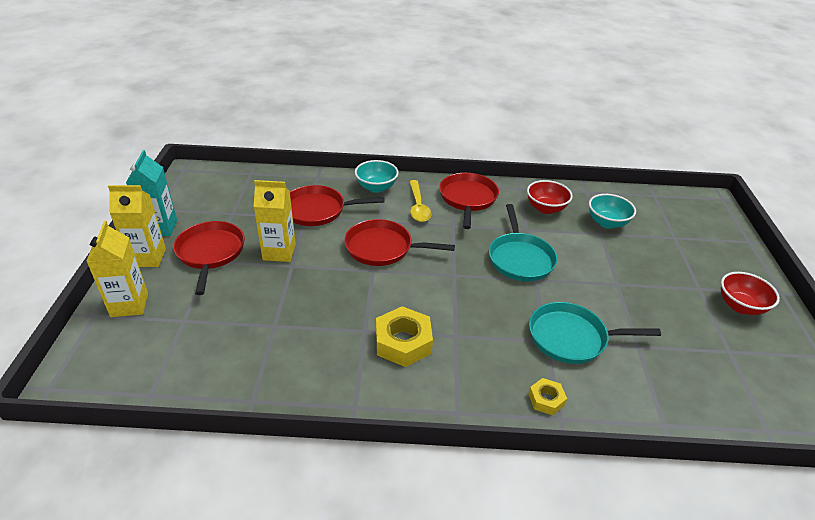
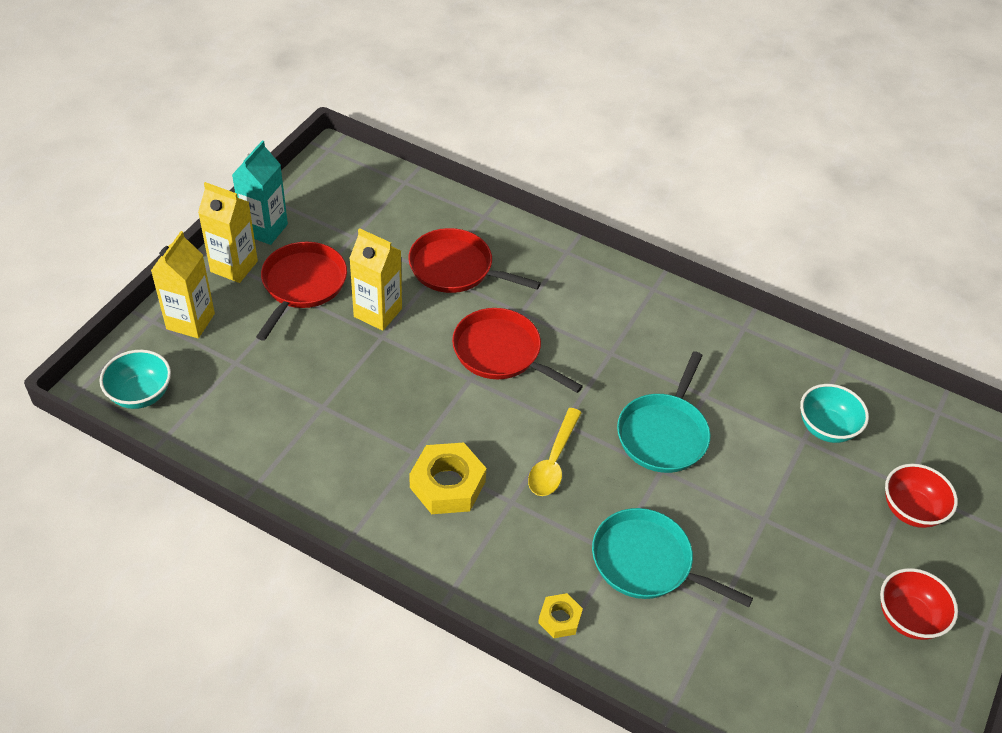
camera: 25 degrees right, 10 degrees up
(376, 187) = (549, 259): turquoise bowl -> turquoise bowl (140, 394)
(418, 207) = (584, 308): yellow spoon -> yellow spoon (553, 461)
(468, 198) = (659, 319): red pan -> none
(545, 208) = (756, 374): red bowl -> red bowl (911, 510)

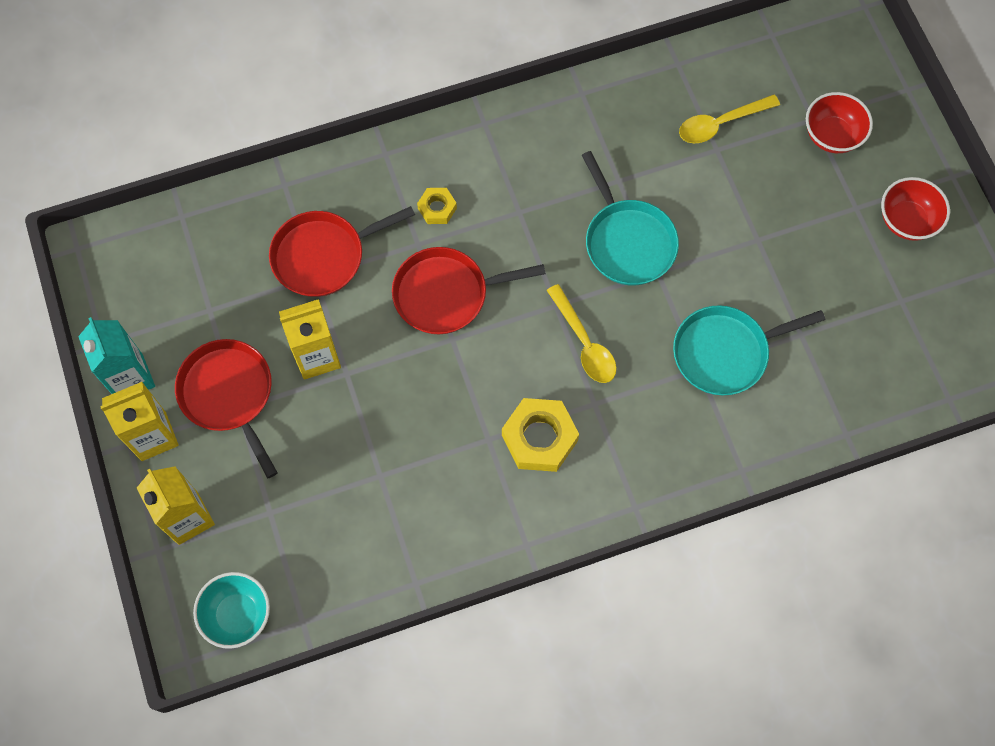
camera: 45 degrees left, 20 degrees up
(559, 619) = (720, 452): yellow nut -> yellow nut (437, 208)
(826, 428) = (720, 124): turquoise bowl -> yellow spoon

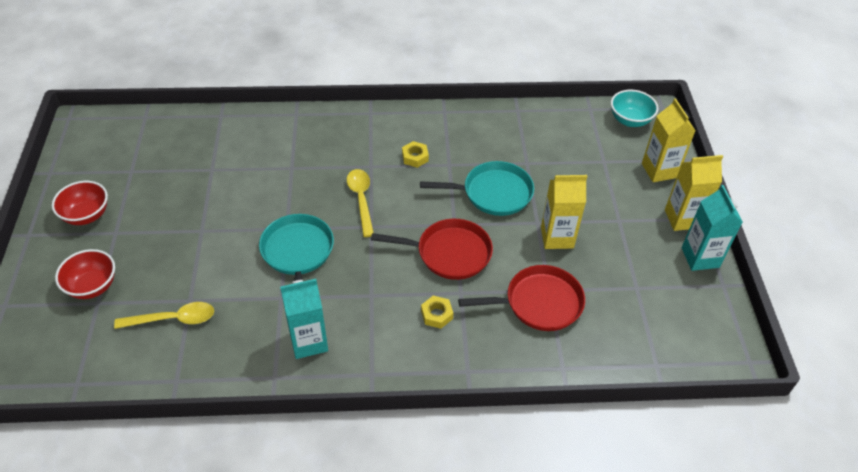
camera: 165 degrees left, 20 degrees down
(228, 394) = (626, 230): red pan -> none
(539, 438) = (415, 157): yellow nut -> yellow nut, size x0.54
(564, 139) = (308, 341): none -> turquoise carton
(725, 352) = (269, 172): turquoise pan -> turquoise pan (493, 193)

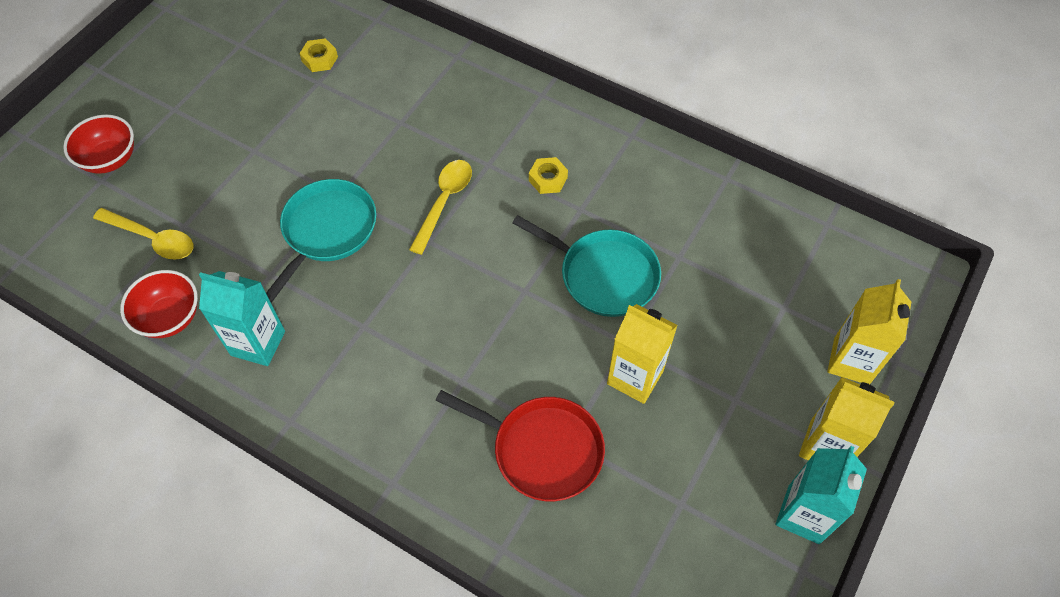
camera: 35 degrees right, 10 degrees up
(86, 215) = (162, 75): red bowl -> red bowl (170, 317)
(436, 314) = (414, 393): yellow nut -> yellow nut (320, 59)
(450, 253) = (490, 324): red pan -> none
(630, 120) = (871, 268): turquoise bowl -> none

